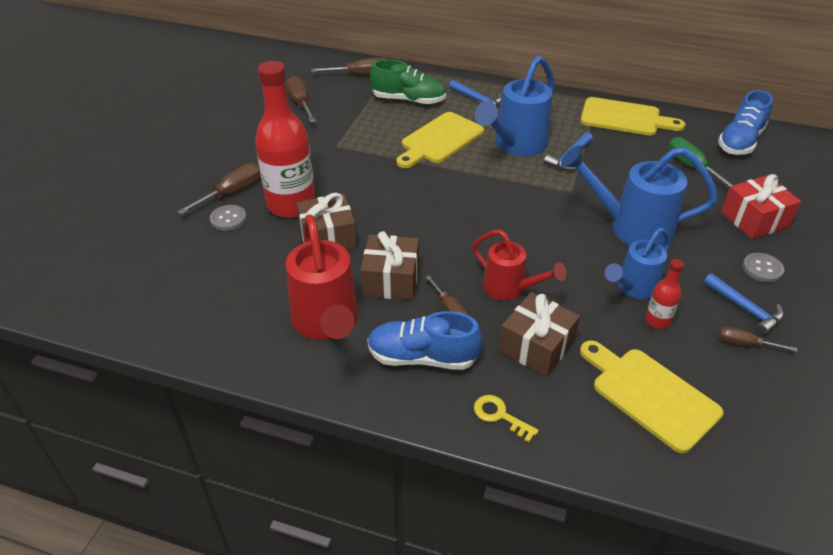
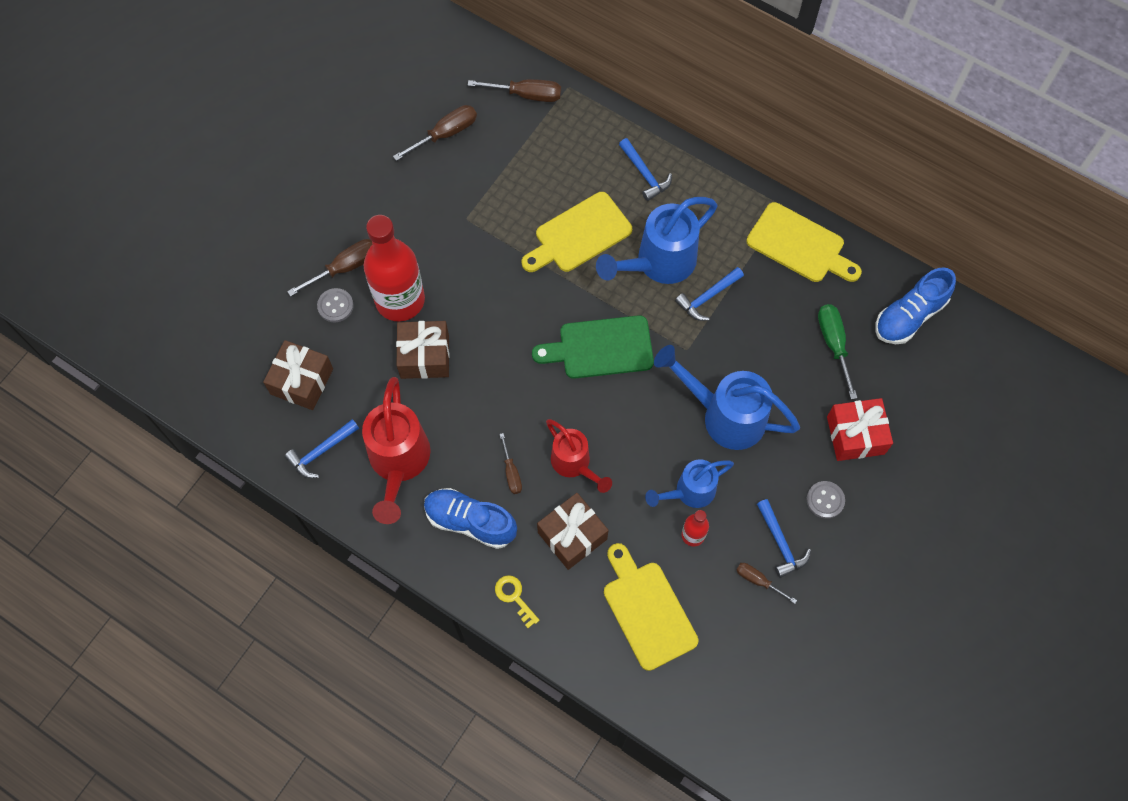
camera: 15 degrees right, 25 degrees up
(238, 330) = (321, 451): none -> blue hammer
(301, 103) = (445, 134): brown screwdriver -> brown screwdriver turned 60 degrees clockwise
(391, 280) = (469, 426): brown gift -> brown gift (302, 381)
(408, 100) = (566, 156): green shoe -> none
(493, 204) = (600, 348): none -> green cutting board

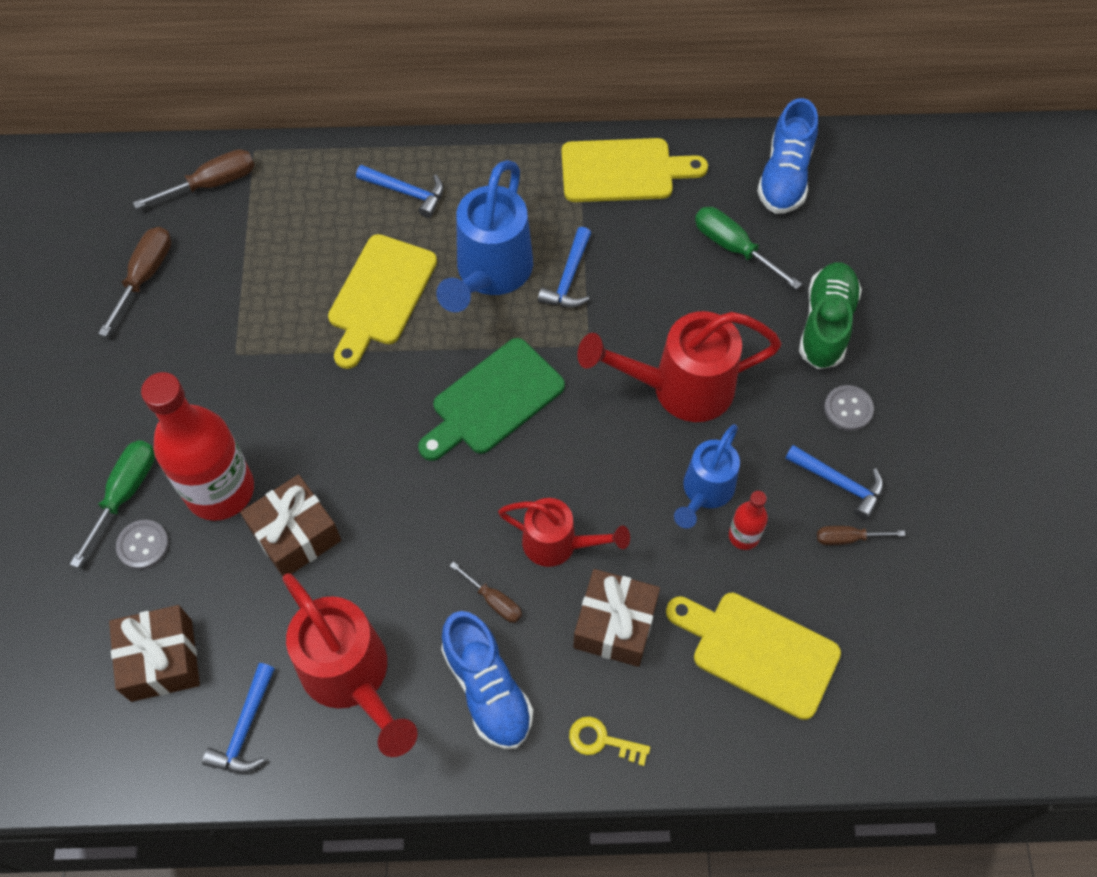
camera: 35 degrees left, 5 degrees down
(345, 268) = (124, 494): brown screwdriver -> green screwdriver
(470, 521) = (487, 688): blue shoe -> blue shoe turned 105 degrees counterclockwise
(724, 415) = (678, 388): blue watering can -> red watering can
(855, 435) = (826, 324): red gift -> green shoe

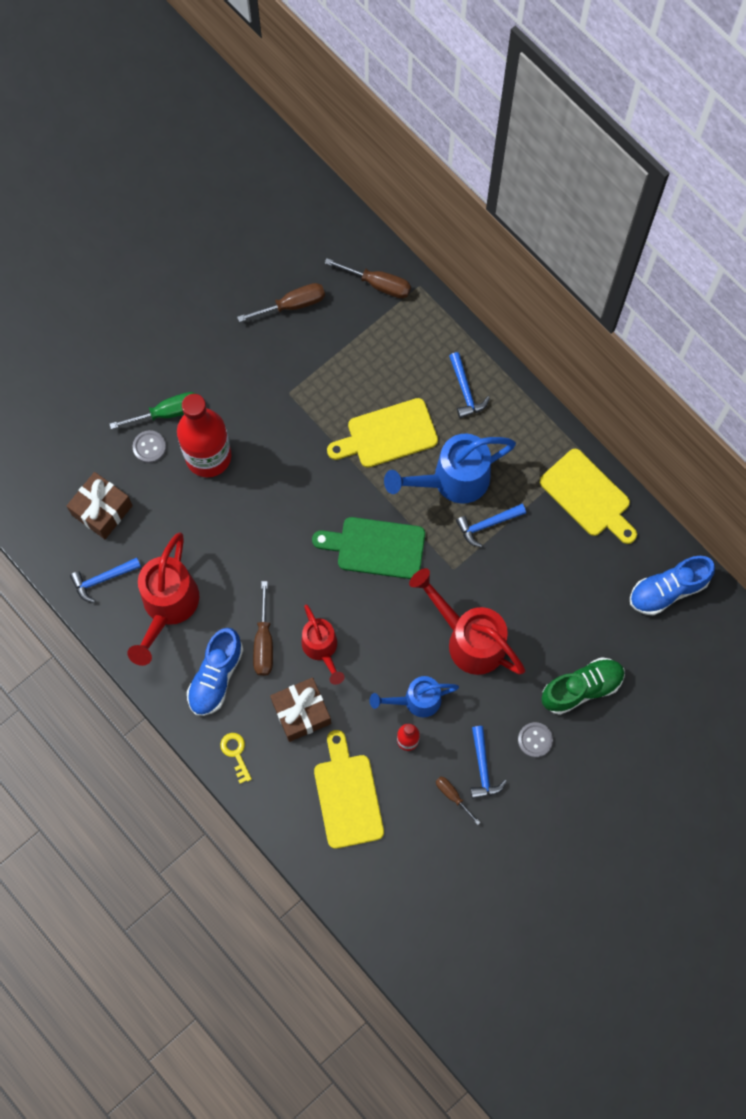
camera: 50 degrees right, 10 degrees up
(295, 535) = (216, 515): brown gift -> none
(493, 600) = (264, 641): brown screwdriver -> brown screwdriver, size x1.63
(734, 248) = (589, 599): green screwdriver -> none

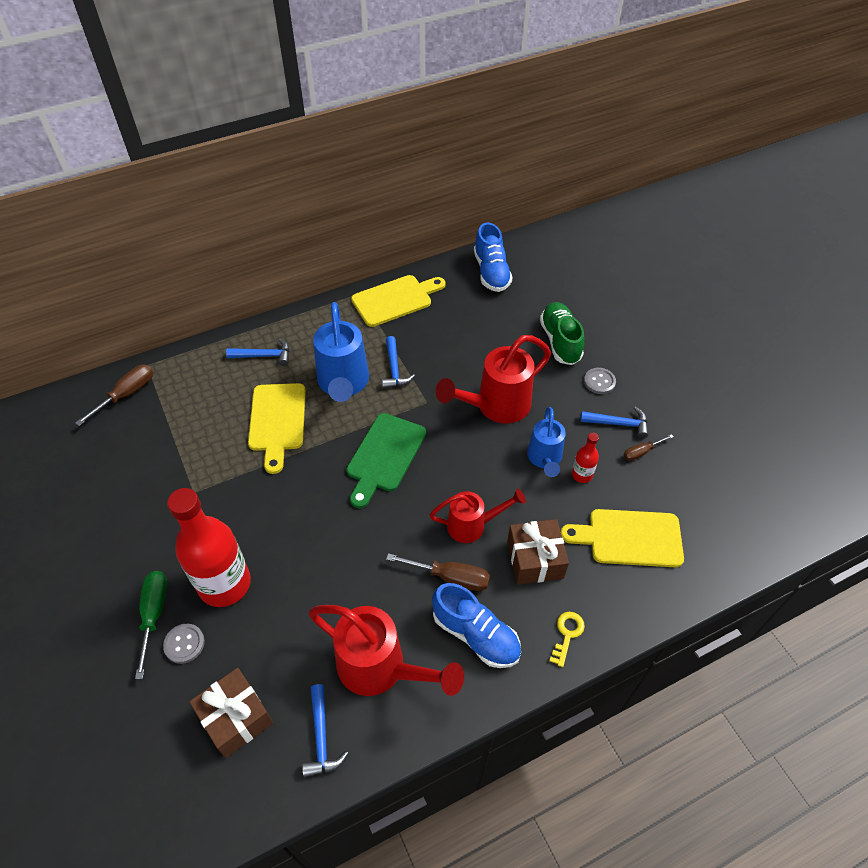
camera: 75 degrees left, 20 degrees down
(236, 753) = (567, 634): yellow key -> yellow key turned 120 degrees clockwise
(292, 305) = (103, 468): brown screwdriver -> none

